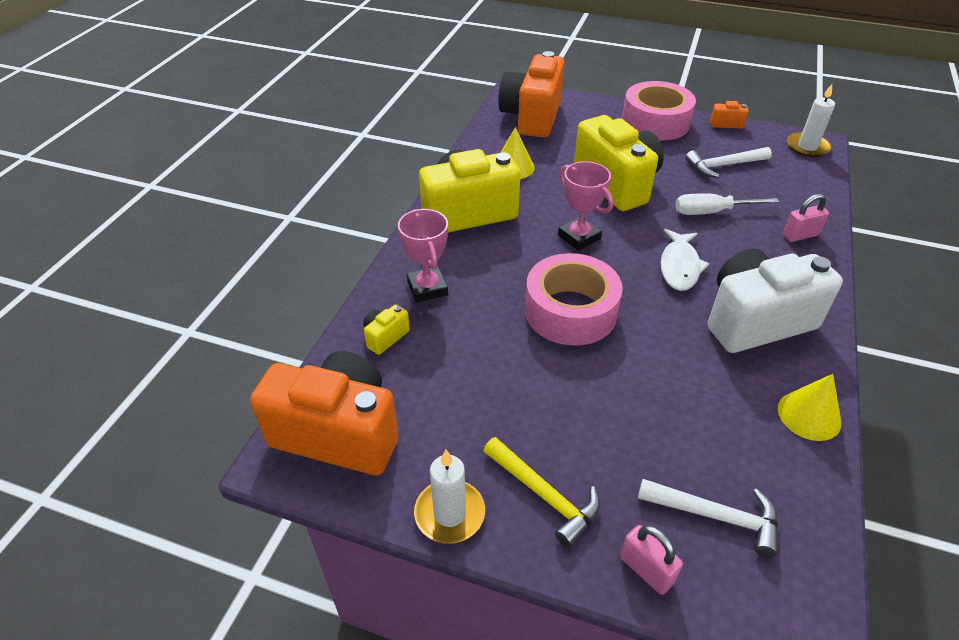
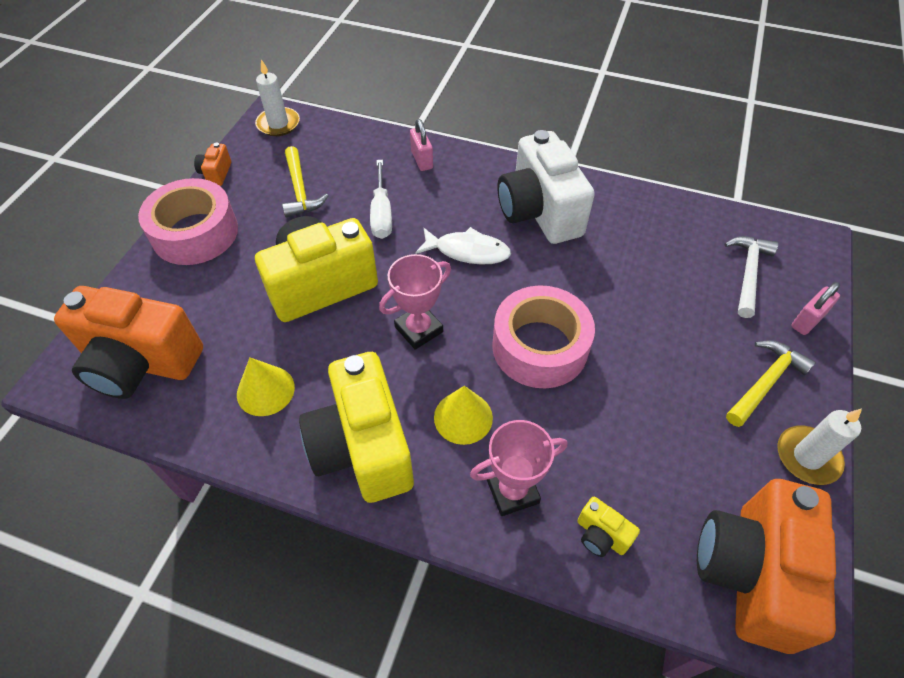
camera: 90 degrees left, 10 degrees up
(723, 165) = (300, 190): white hammer -> yellow hammer
(809, 415) = (639, 203): yellow cone -> yellow cone (463, 417)

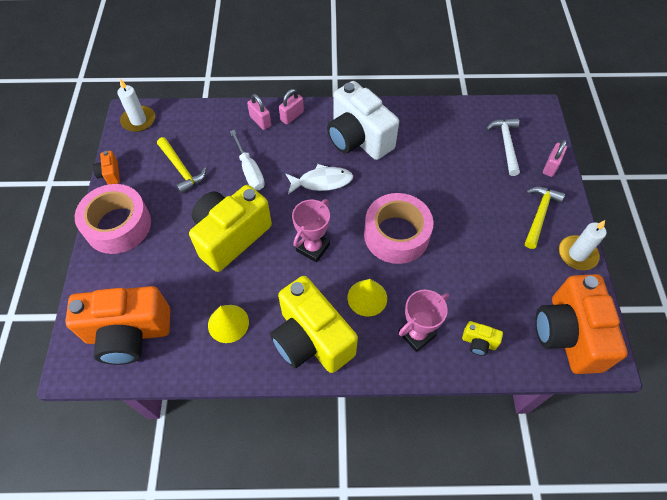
camera: 20 degrees left, 5 degrees up
(464, 164) = (292, 116): none -> pink padlock

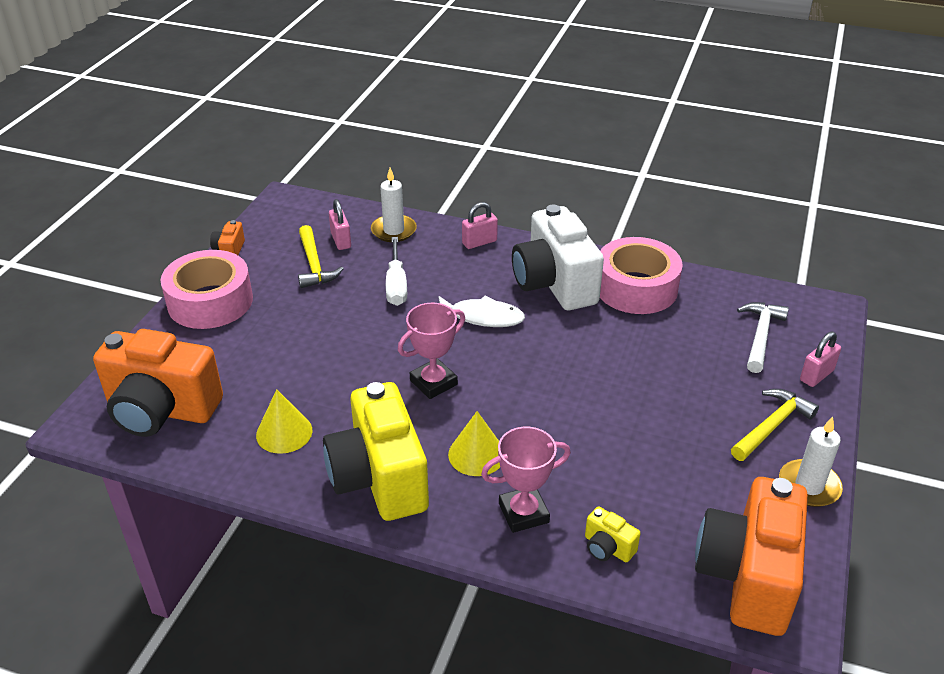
camera: 20 degrees right, 20 degrees down
(138, 120) = (291, 207): white candle -> white candle (393, 230)
(231, 236) = (336, 345): yellow camera -> none
(260, 121) = (437, 239): pink padlock -> pink padlock (341, 240)
(396, 235) = (552, 397): pink tape -> pink tape (636, 288)

